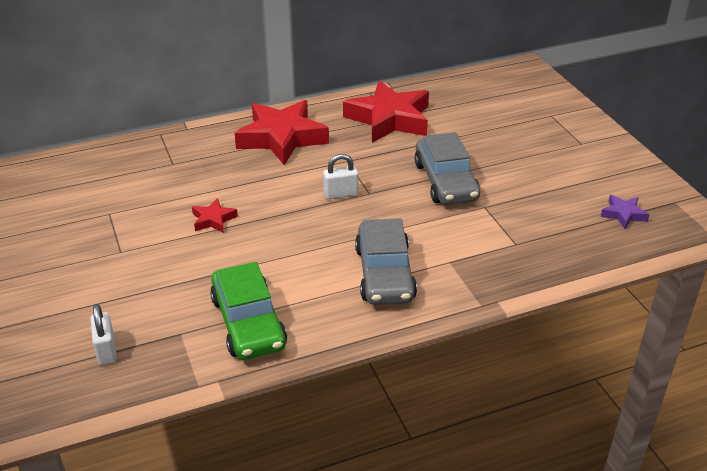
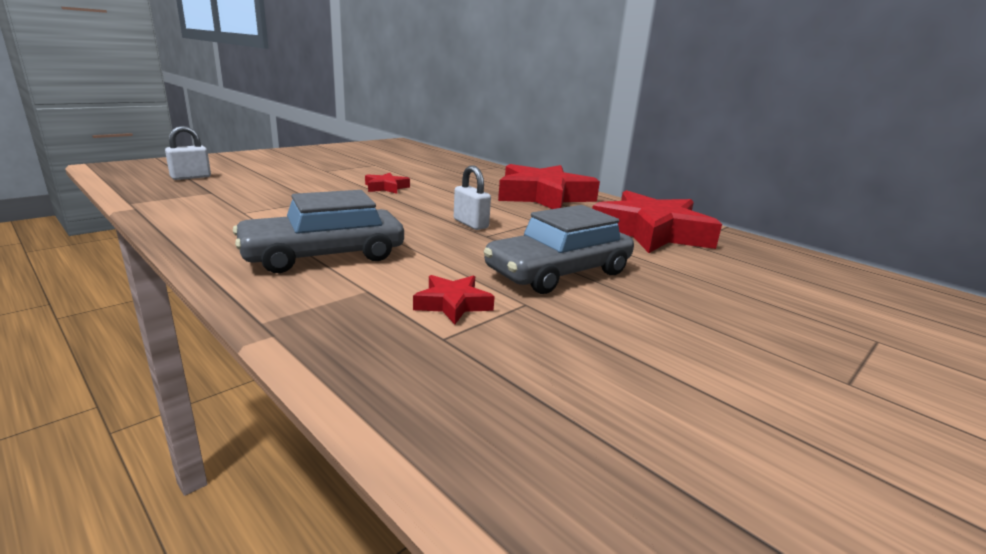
camera: 65 degrees right, 15 degrees down
(248, 322) = (225, 209): green car -> none
(478, 232) = (453, 304): none -> red star
(623, 214) = (660, 471): purple star -> none

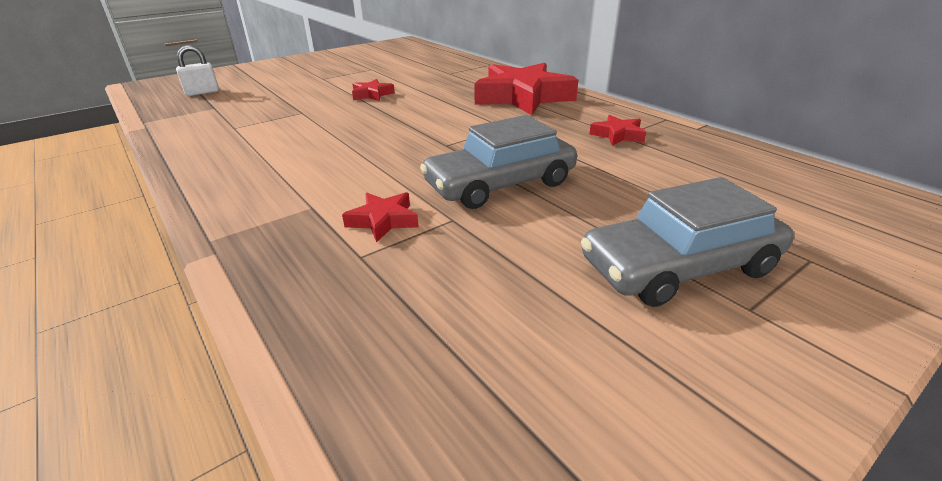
camera: 10 degrees right, 10 degrees up
(324, 255) = (287, 171): grey car -> grey car (679, 266)
(470, 224) = (436, 132): white padlock -> none
(651, 232) = (618, 135): red star -> red star, size x0.44

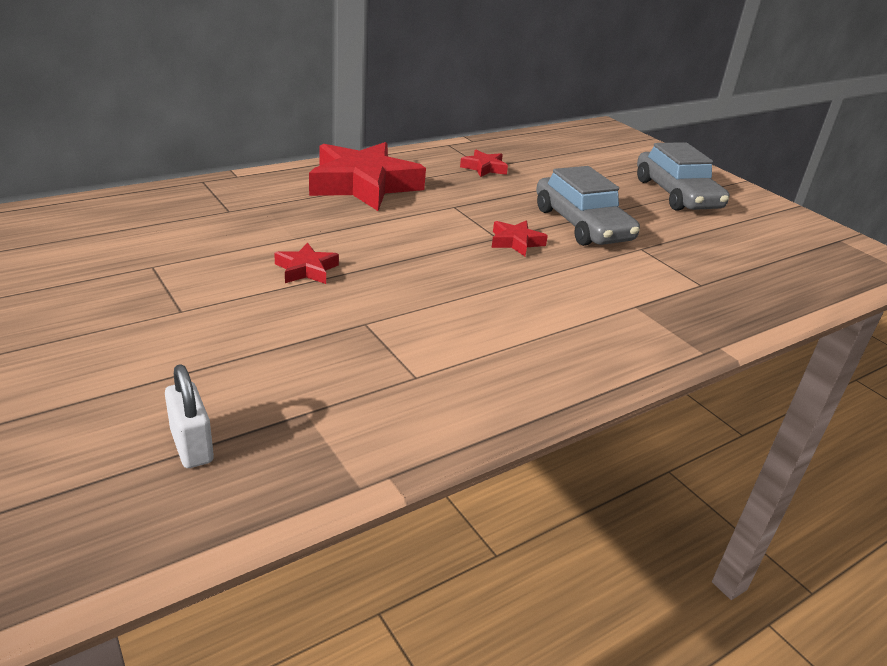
camera: 90 degrees left, 0 degrees up
(383, 220) = (651, 274): red star -> red star (516, 242)

